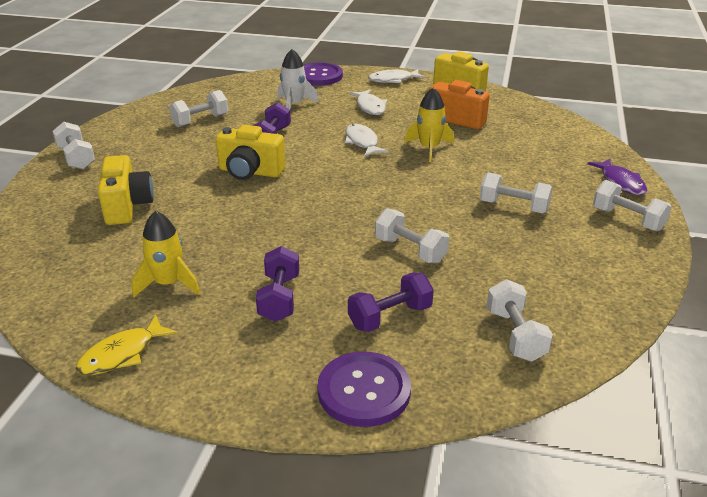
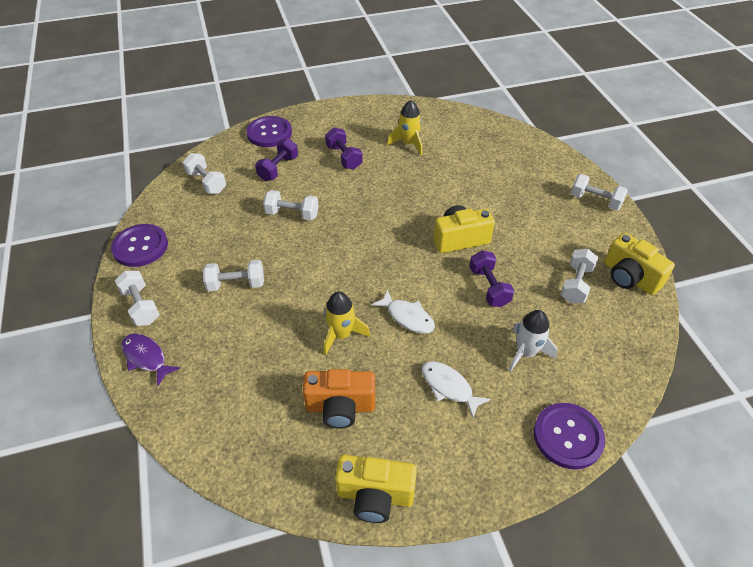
camera: 150 degrees right, 15 degrees up
(122, 354) = (388, 110): yellow fish -> none
(127, 206) = (498, 177): yellow camera -> yellow camera (629, 277)
(393, 80) = (473, 475): white fish -> none
(627, 219) = (141, 306): white dumbbell -> white dumbbell turned 45 degrees clockwise
(630, 277) = (140, 246): none -> purple button

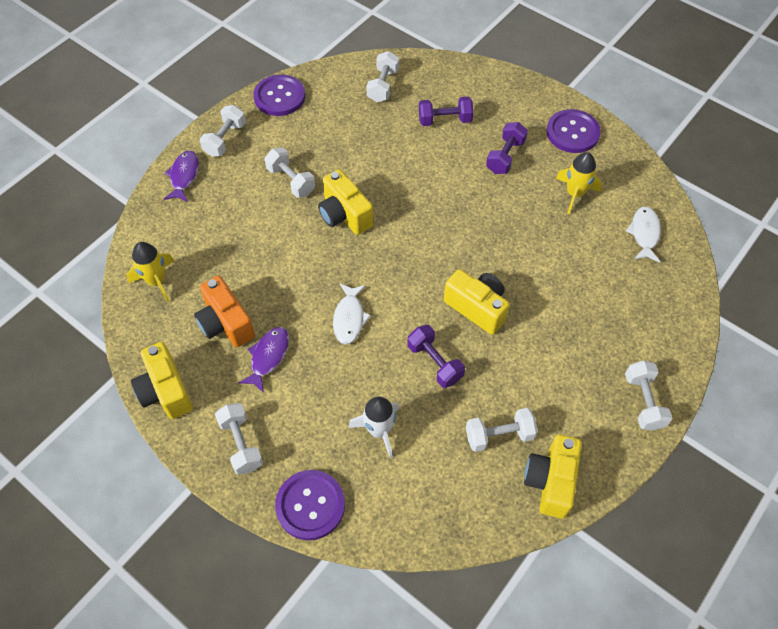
camera: 55 degrees right, 10 degrees up
(269, 133) = (484, 83): purple button -> purple button (572, 132)
(292, 214) = (398, 166): white dumbbell -> white dumbbell (241, 444)
(306, 268) = (344, 215): none -> yellow camera
(341, 334) = (295, 282): yellow rocket -> yellow rocket (156, 281)
(401, 392) = (268, 357): none -> purple fish
(449, 387) = (298, 389): white fish -> white fish (644, 233)
(489, 287) = (434, 362): purple dumbbell -> purple dumbbell turned 75 degrees counterclockwise

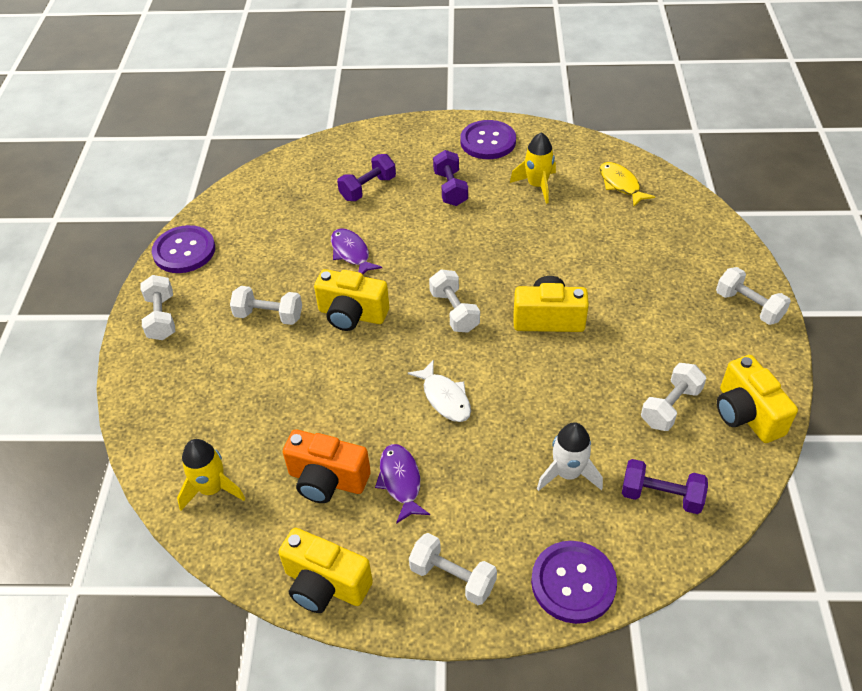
camera: 35 degrees left, 10 degrees down
(184, 176) = (147, 375): purple fish -> purple fish (351, 253)
(383, 86) = (281, 190): white dumbbell -> white dumbbell (454, 311)
(434, 362) = (558, 385): purple dumbbell -> purple dumbbell (661, 496)
(644, 233) = (620, 184): white fish -> yellow fish

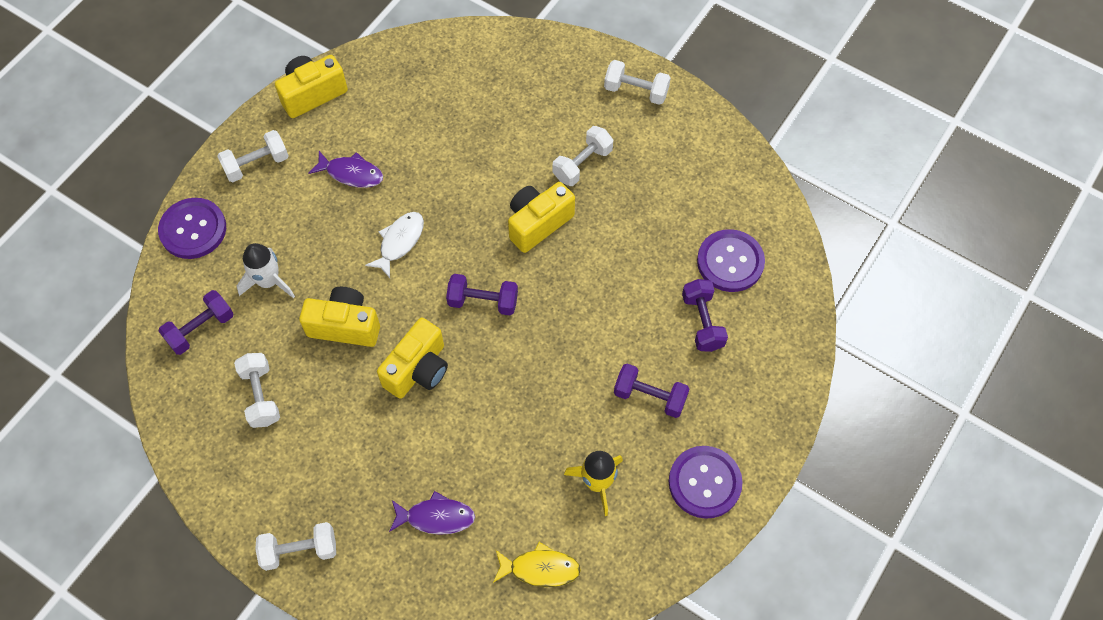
camera: 120 degrees right, 15 degrees up
(184, 251) = (712, 135): purple button -> purple button (730, 262)
(212, 489) = (437, 63): yellow rocket -> none
(327, 480) = (389, 131): orange camera -> none
(351, 253) = (616, 261): purple fish -> purple fish (436, 517)
(445, 398) = (399, 242): white fish -> white fish turned 120 degrees clockwise
(454, 311) = (483, 301): white dumbbell -> purple dumbbell
(746, 414) = (208, 447): yellow camera -> yellow camera (345, 326)

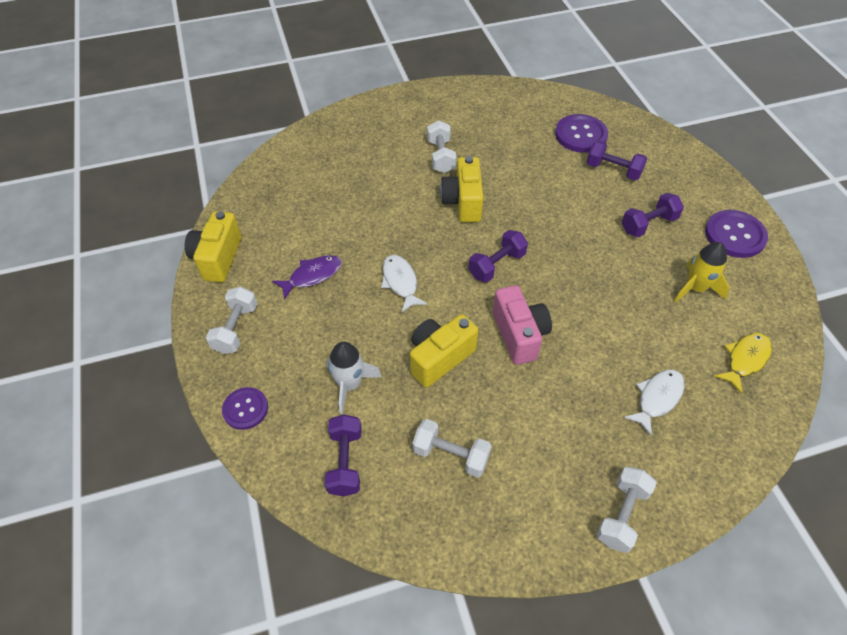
camera: 50 degrees left, 10 degrees down
(193, 229) = (245, 409): purple button -> purple button, size x0.64
(418, 369) = (519, 335): yellow camera -> pink camera
(436, 517) = (657, 398): purple fish -> white fish
(636, 91) = (415, 104): white dumbbell -> none

